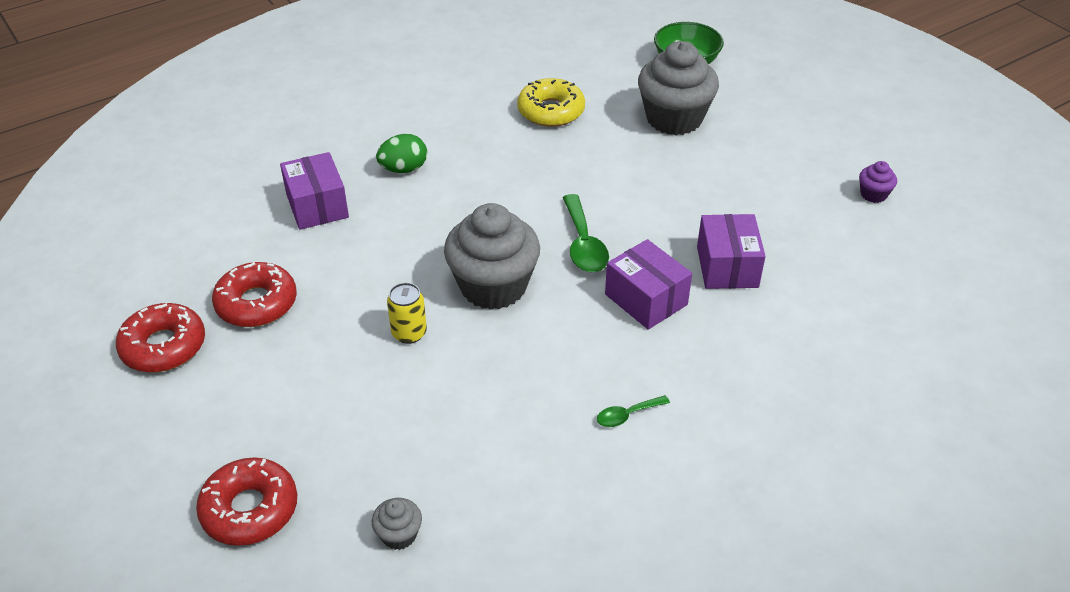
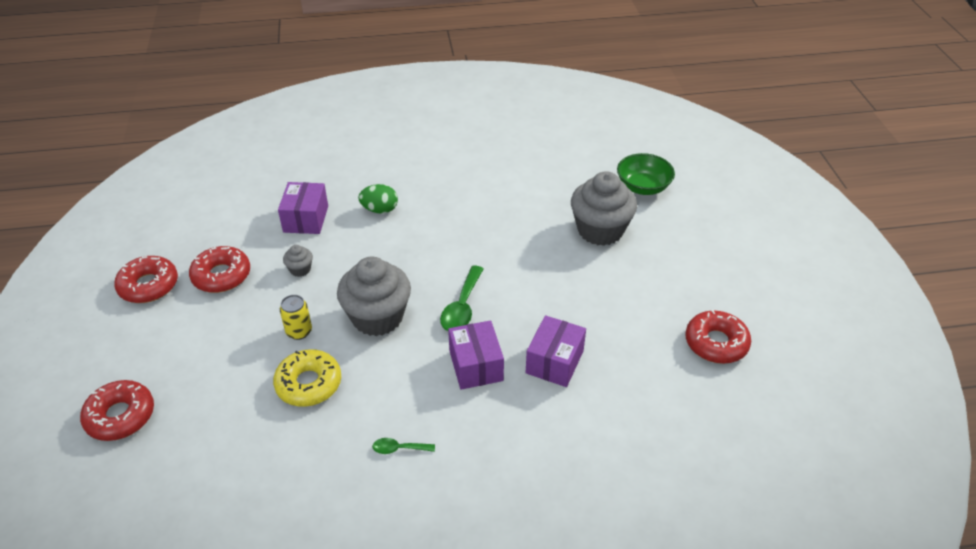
camera: 25 degrees right, 0 degrees up
(399, 535) = (193, 472): grey cupcake -> grey cupcake (300, 269)
(551, 111) = (512, 197): yellow donut -> yellow donut (309, 384)
(873, 194) = (716, 343): purple cupcake -> red donut

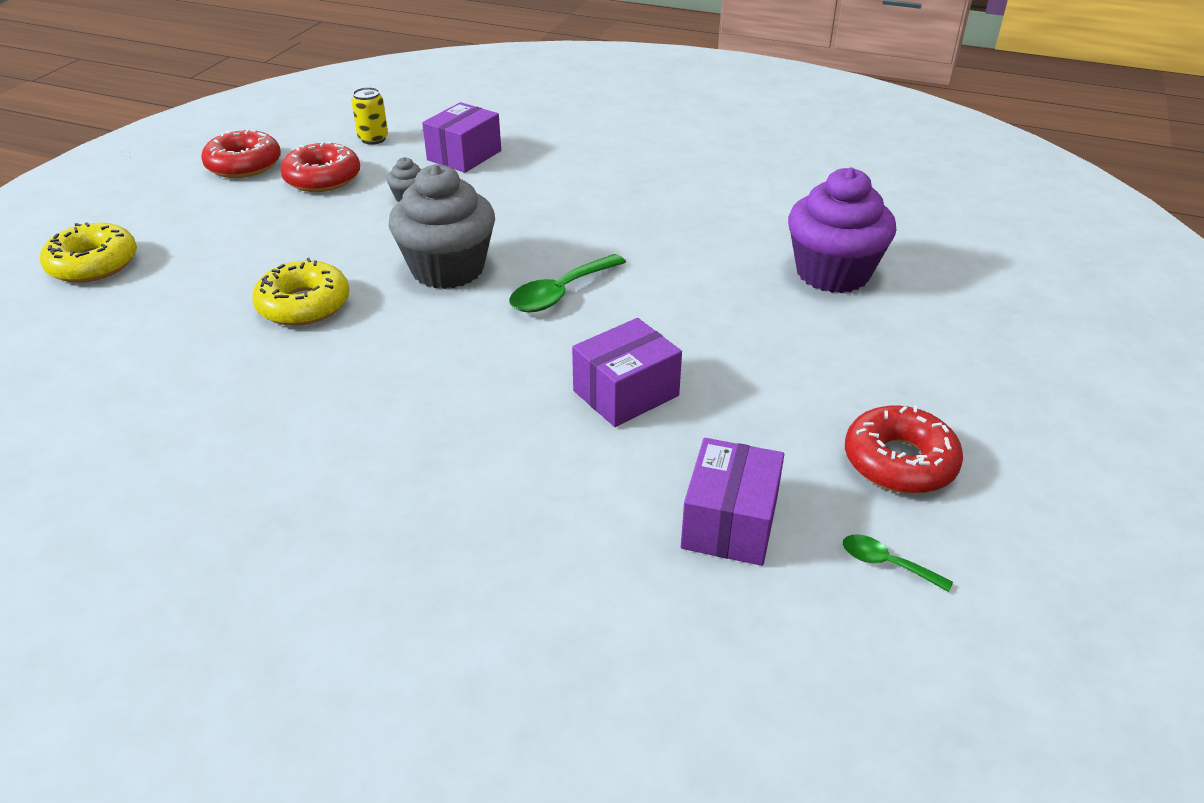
camera: 30 degrees right, 5 degrees down
(120, 416) = (93, 264): red donut -> yellow donut
(299, 331) = (347, 253): yellow can -> yellow can (373, 139)
(380, 210) = (557, 170): green egg -> none
(399, 449) = (334, 408): green spoon -> green spoon (886, 564)
(476, 365) = (516, 359): purple box -> purple box (730, 523)
(600, 230) = (832, 273): grey cupcake -> purple cupcake
(643, 187) = (944, 245): green bowl -> none

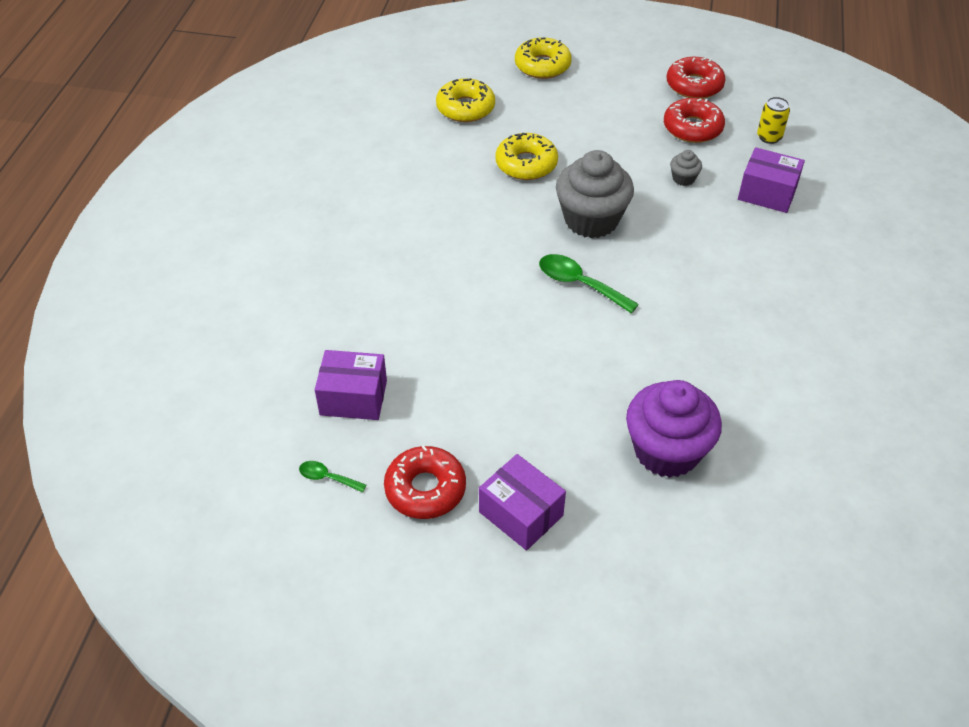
camera: 80 degrees right, 10 degrees up
(128, 345) = (465, 108): none -> yellow donut
(626, 393) = (469, 334): purple box -> purple box (521, 513)
(886, 564) = (327, 478): green spoon -> green spoon turned 90 degrees counterclockwise

